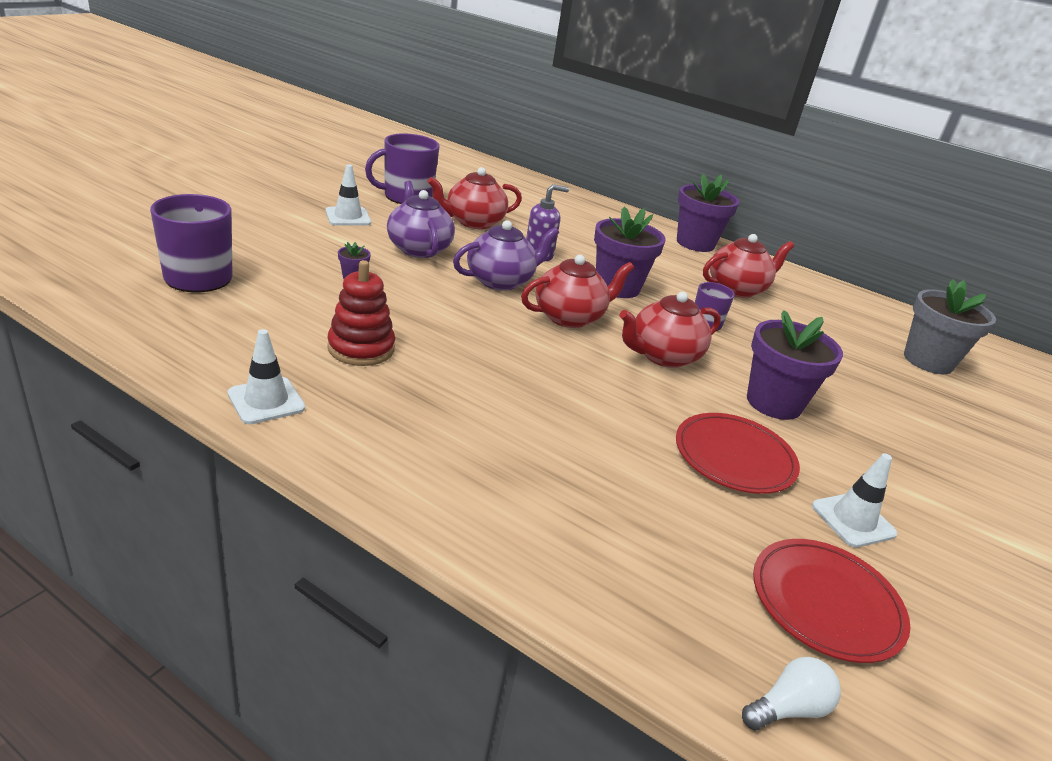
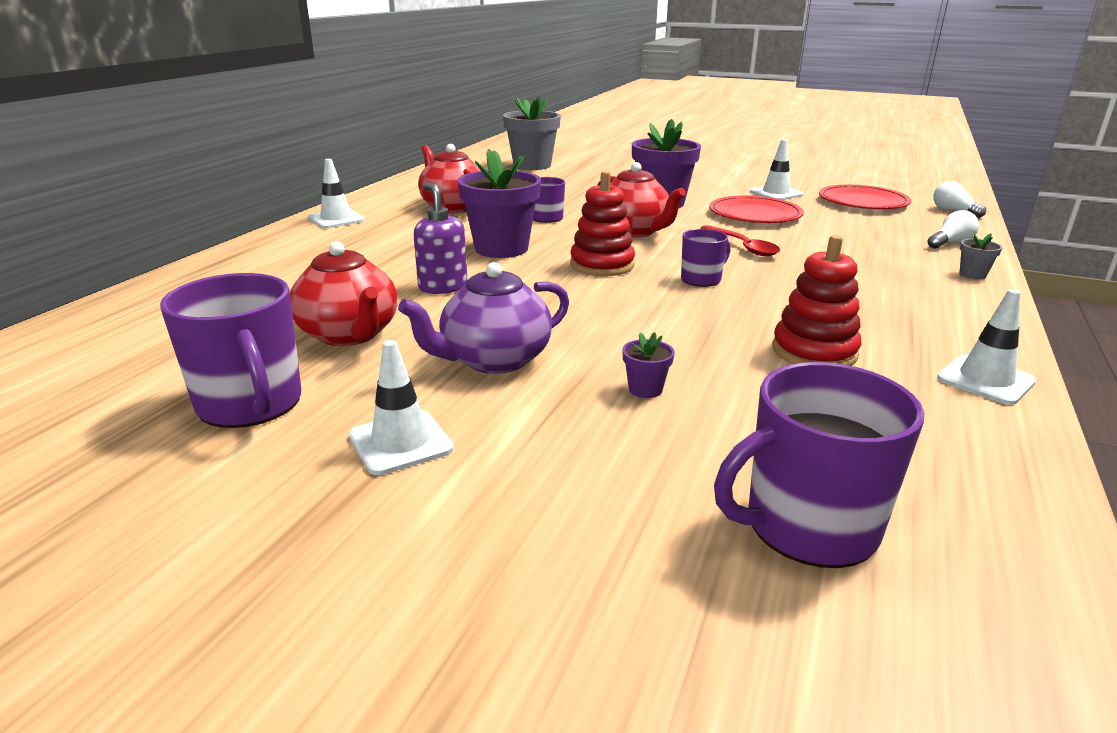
camera: 95 degrees left, 5 degrees down
(481, 535) = (972, 274): none -> grey flower pot
(500, 281) = (548, 301): purple teapot -> none
(523, 351) = (701, 279): none -> purple mug
(570, 317) = (602, 265): red teapot -> red stacking toy
(604, 588) = (950, 243): none -> white light bulb
(609, 403) = (743, 247): none -> red spoon
(695, 243) = (336, 219): purple flower pot -> white traffic cone

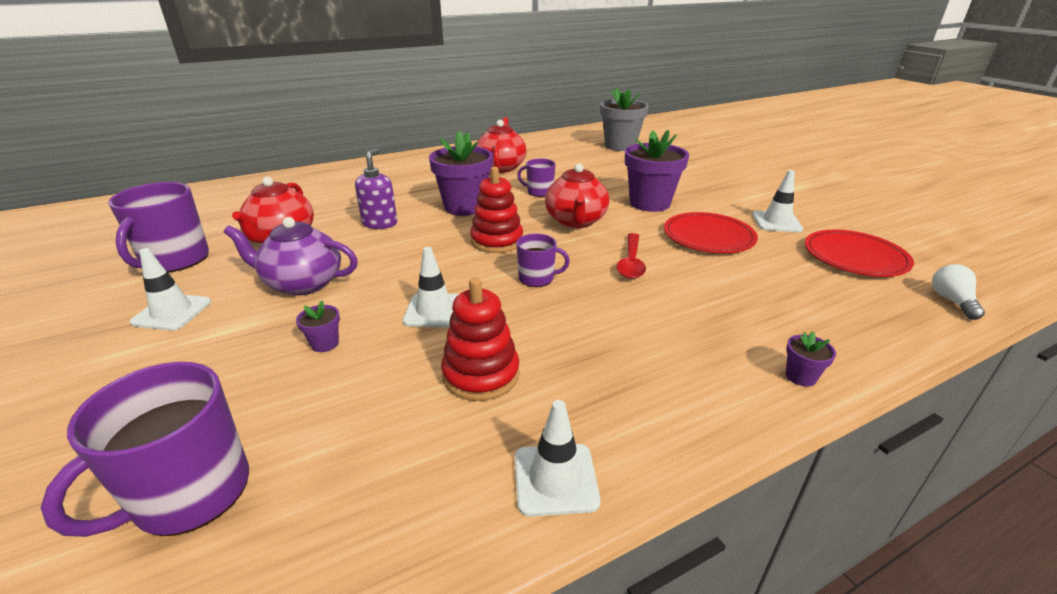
camera: 40 degrees right, 5 degrees up
(336, 219) = (424, 158): white traffic cone -> white traffic cone (434, 311)
(808, 526) = (190, 493): purple mug -> purple mug turned 75 degrees counterclockwise
(950, 243) = (857, 334): white light bulb -> none
(972, 274) = (800, 376): grey flower pot -> purple flower pot

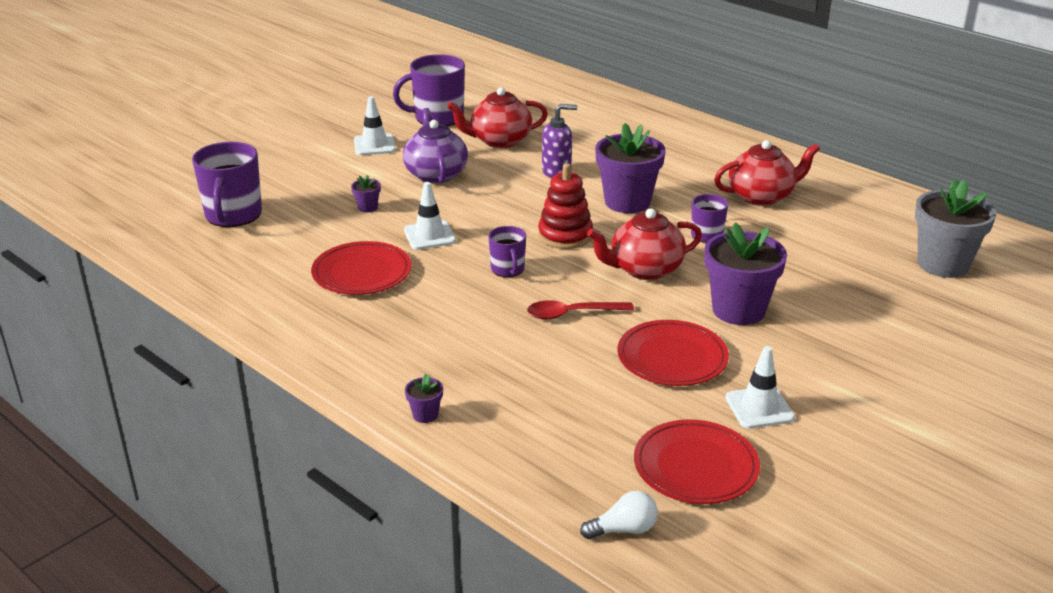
camera: 70 degrees right, 0 degrees up
(190, 493) = (233, 215): purple mug -> purple mug turned 105 degrees counterclockwise
(481, 374) = (362, 272): red stacking toy -> red plate
(555, 479) = (277, 318): white traffic cone -> none

